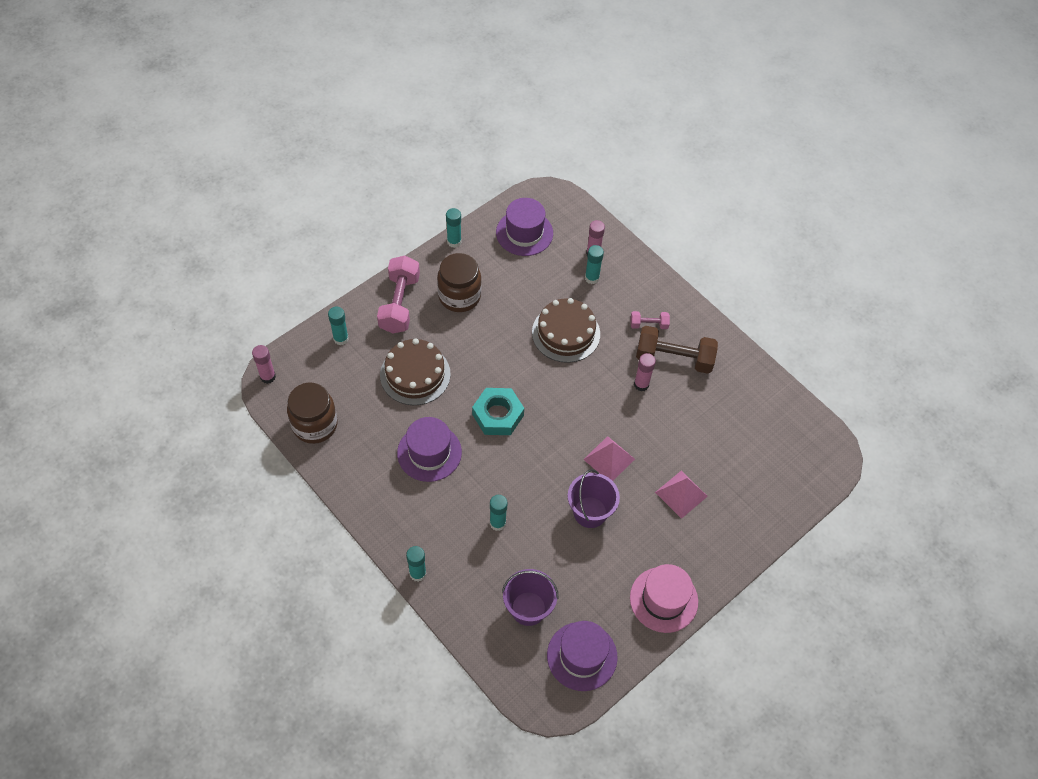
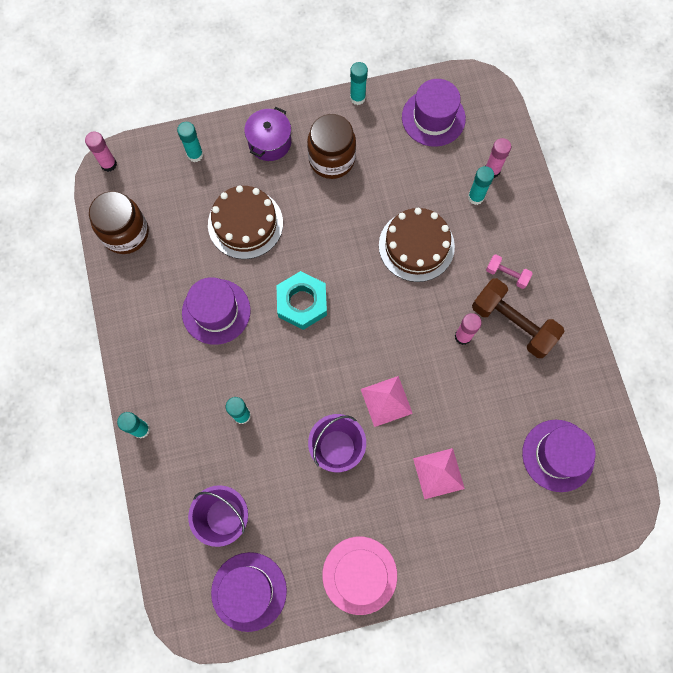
camera: 30 degrees right, 15 degrees up
(399, 304) = (269, 142): pink dumbbell -> purple pot
(763, 439) = (558, 455): none -> purple hat

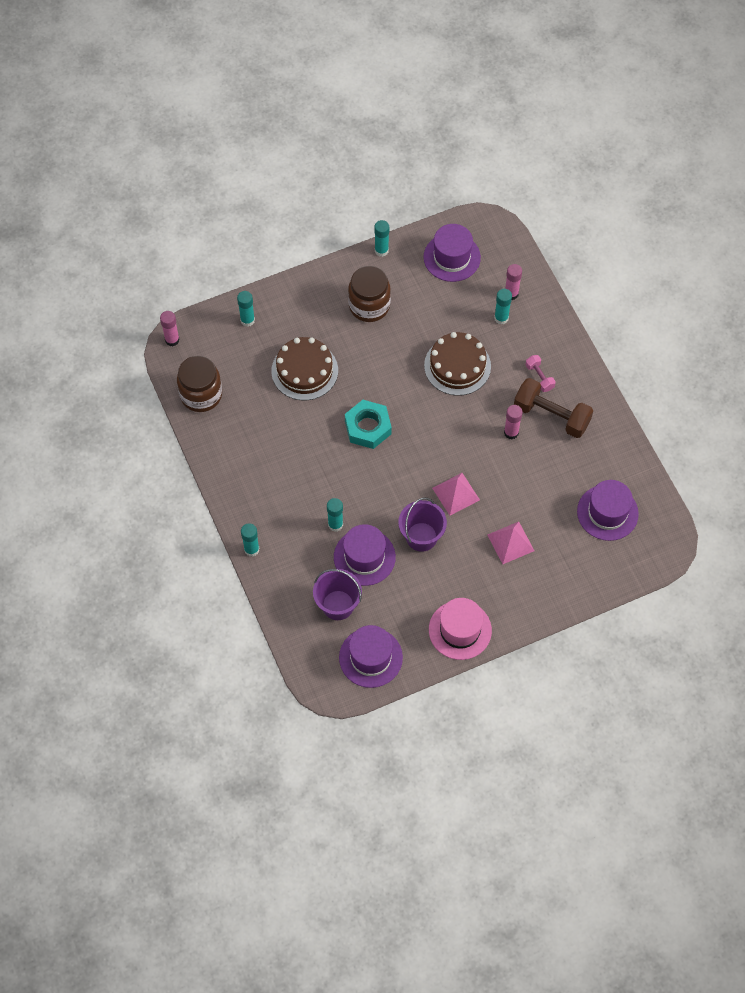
camera: 10 degrees left, 10 degrees down
(216, 311) = (295, 446): purple hat -> purple hat (364, 557)
(269, 142) = (311, 299): purple pot -> none
(506, 275) = (539, 377): pink dumbbell -> pink dumbbell turned 45 degrees clockwise

